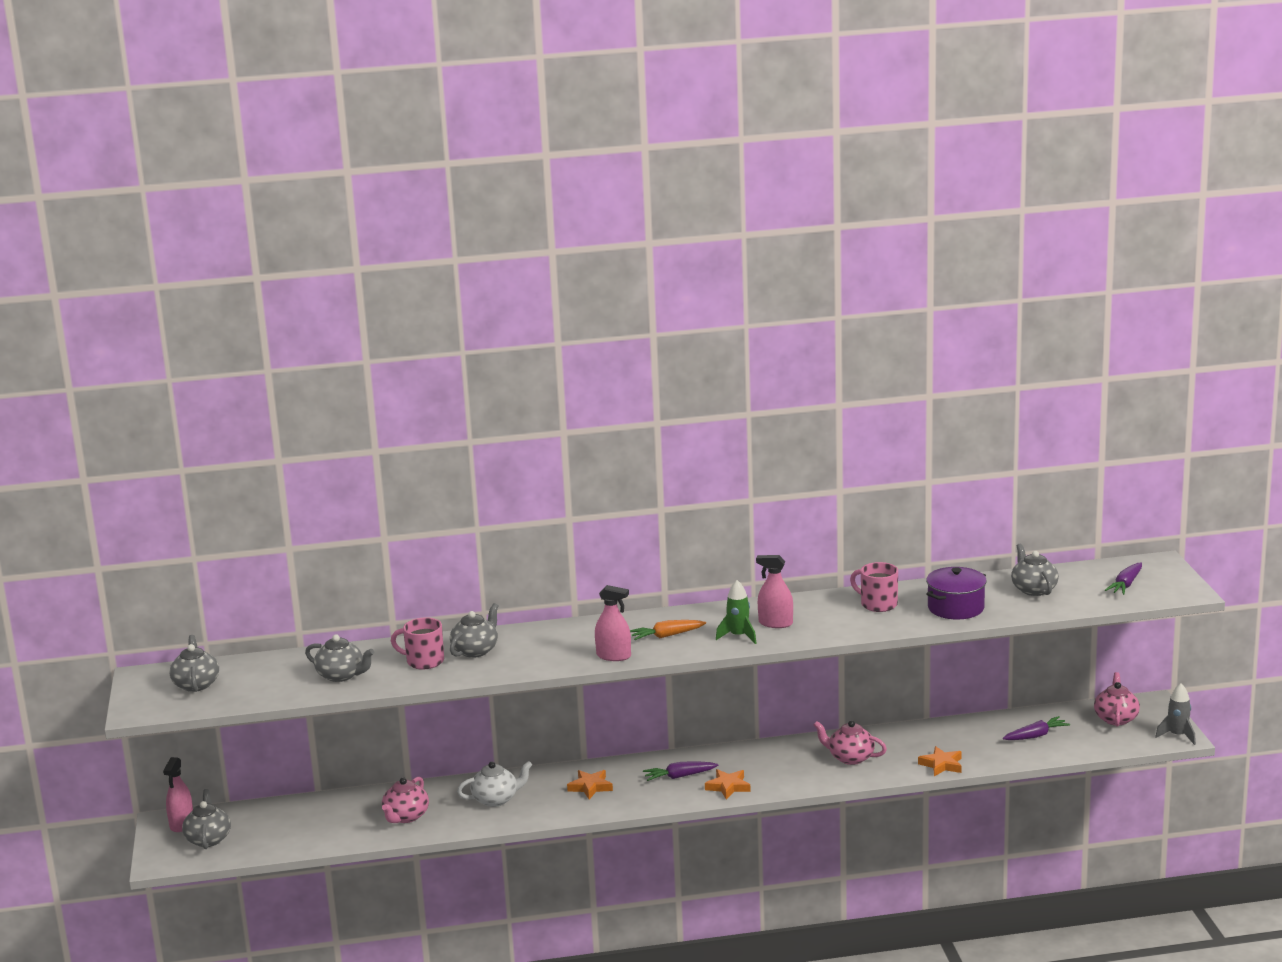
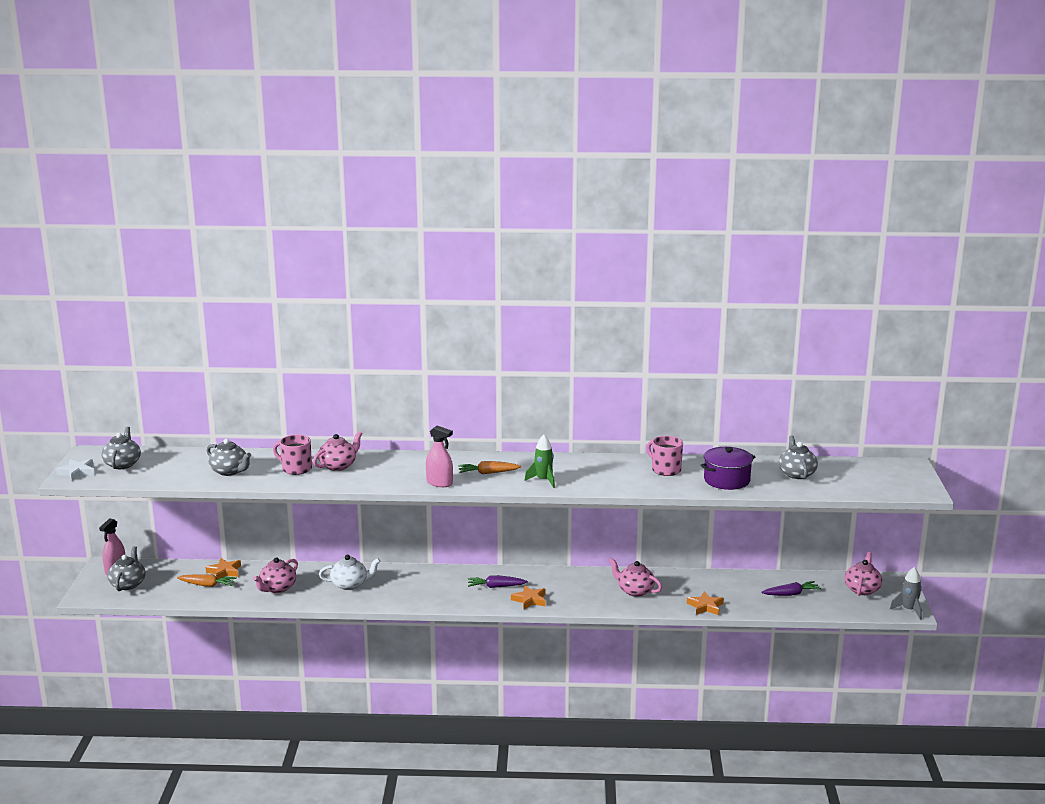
camera: 10 degrees right, 0 degrees up
(143, 702) = (77, 472): none -> white star
(313, 825) = (207, 585): none -> orange carrot
(475, 650) = (338, 465): grey teapot -> pink teapot
(590, 787) = (425, 585): orange star -> orange star (224, 571)
(775, 623) = (577, 474): pink spray bottle -> none
(1125, 585) = (874, 479): purple carrot -> none

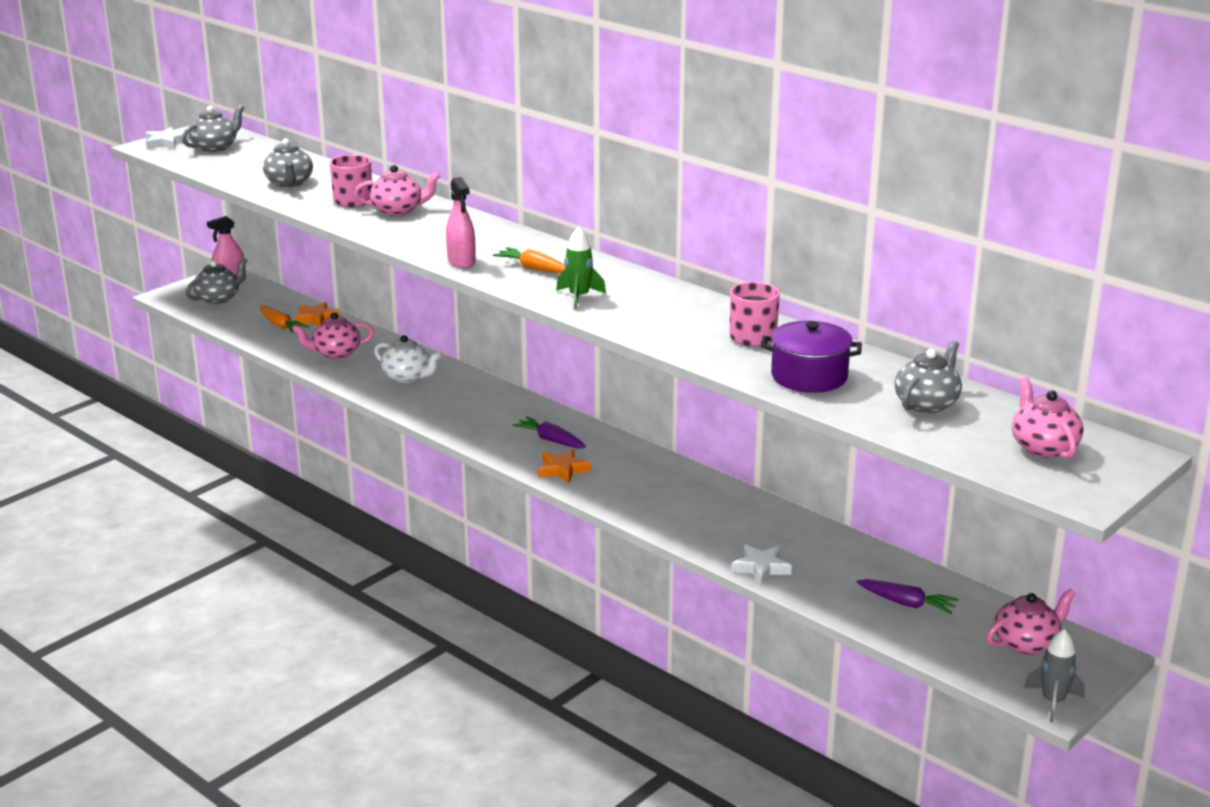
camera: 40 degrees right, 5 degrees up
(634, 591) = (703, 511): pink teapot -> pink teapot (1043, 447)
(705, 606) = (761, 568): orange star -> white star

